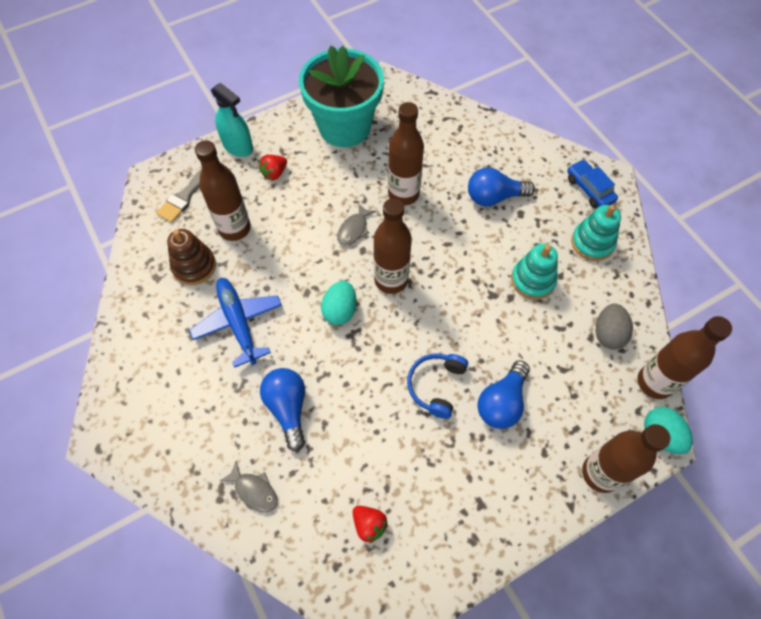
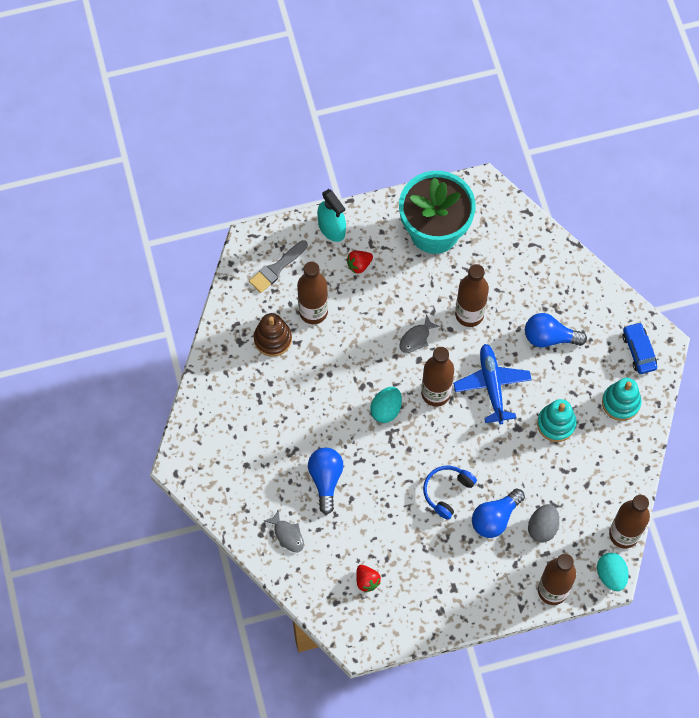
camera: 15 degrees right, 5 degrees up
(238, 323) = (300, 399): blue plane -> blue plane (492, 385)
(608, 334) = (602, 485): grey egg -> grey egg (542, 527)

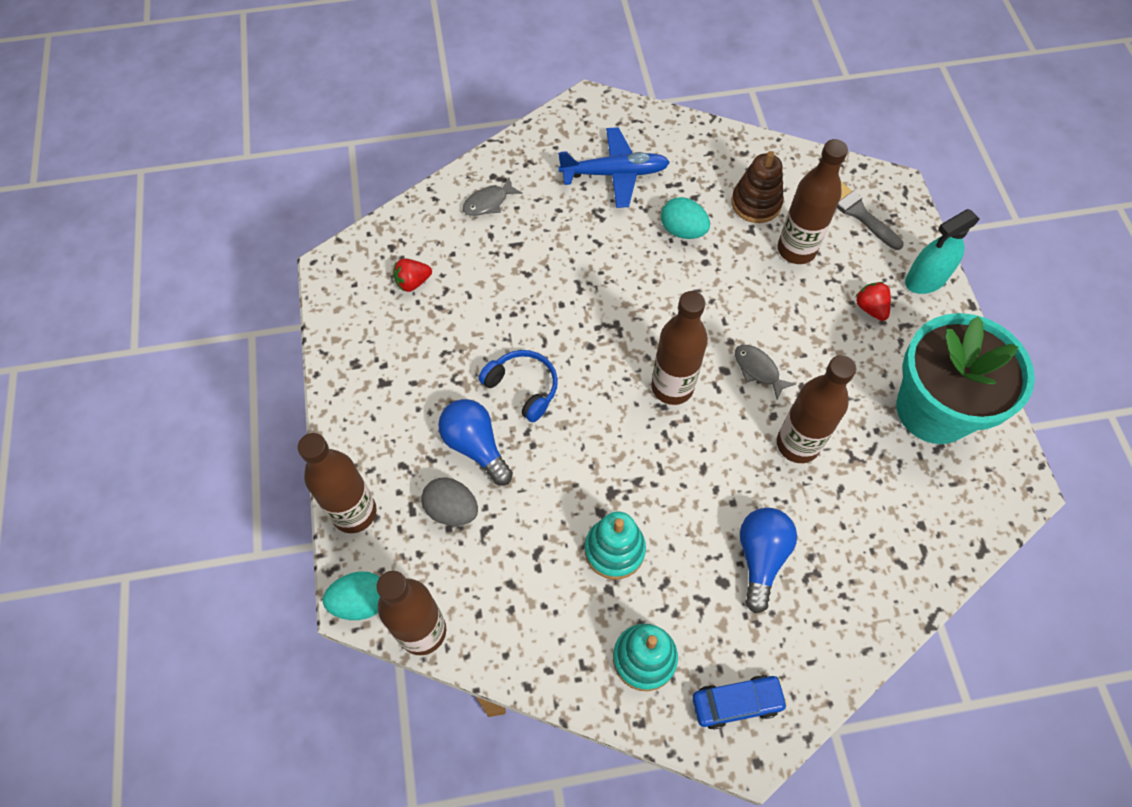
camera: 95 degrees right, 5 degrees down
(326, 479) = (556, 247): blue light bulb -> none
(386, 409) = (650, 323): turquoise egg -> turquoise egg (682, 230)
(492, 385) = (681, 464): blue plane -> blue plane (614, 174)

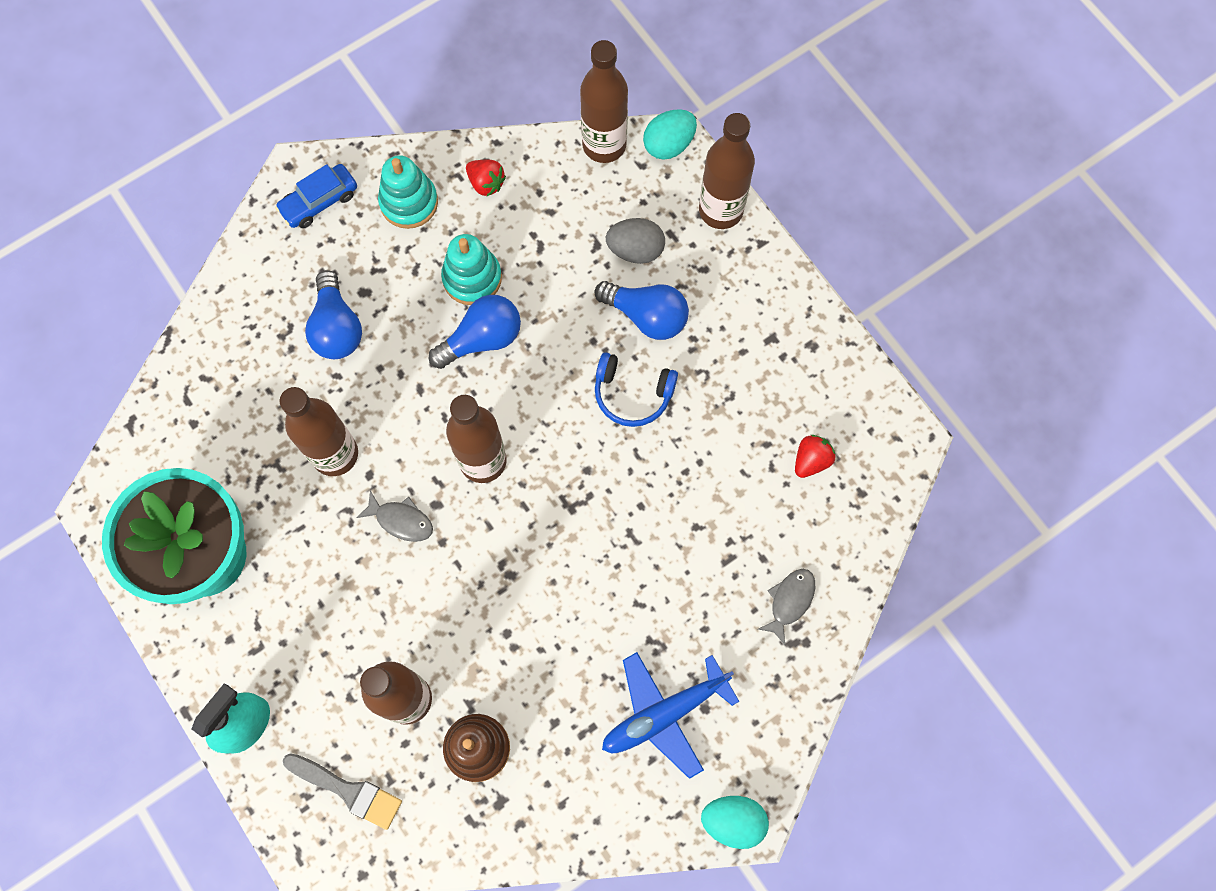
camera: 155 degrees right, 10 degrees up
(629, 488) = (482, 339): none -> blue light bulb
(682, 230) = (549, 665): turquoise egg -> turquoise egg (733, 821)
(870, 308) = (300, 654): red strawberry -> red strawberry (486, 183)

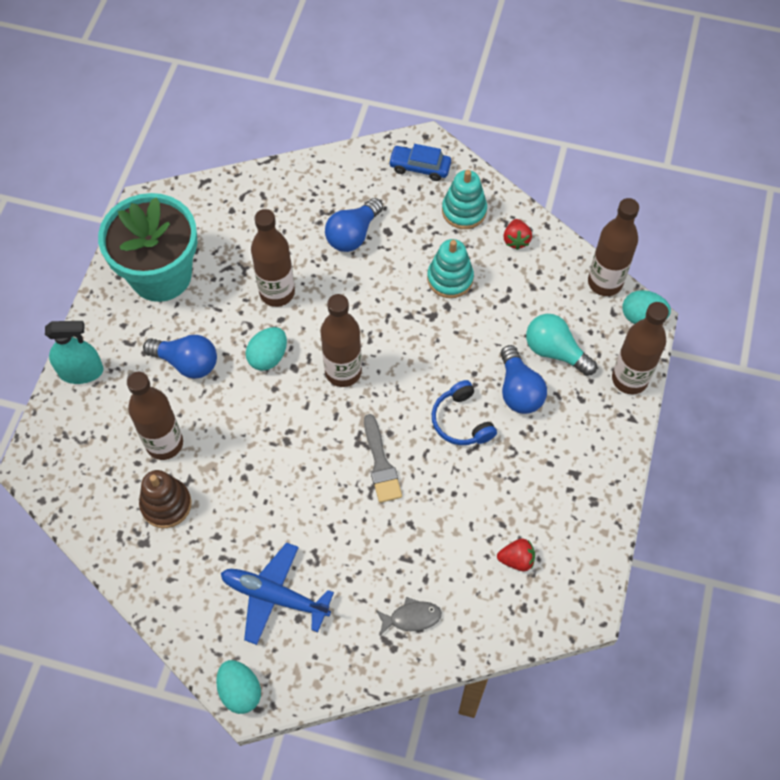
camera: 50 degrees right, 10 degrees down
(347, 790) = (85, 454): grey brush -> grey brush (380, 463)
(401, 520) = (268, 357): grey fish -> turquoise egg
(482, 339) = (417, 313): blue light bulb -> blue light bulb (187, 363)
(635, 250) = (555, 351): grey egg -> turquoise light bulb

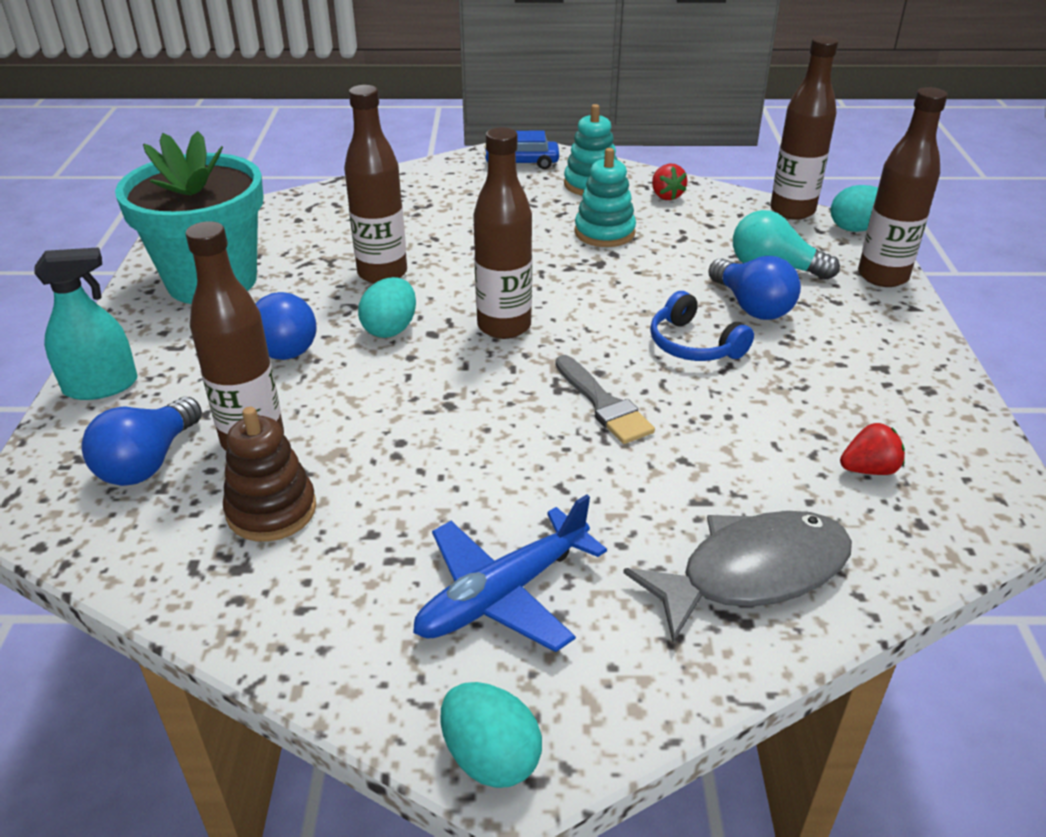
camera: 15 degrees left, 25 degrees down
(275, 596) = (503, 593): blue plane -> blue plane turned 45 degrees counterclockwise
(353, 234) = (464, 217): blue light bulb -> blue light bulb (148, 462)
(411, 617) = (752, 573): grey fish -> grey fish, size x1.99

